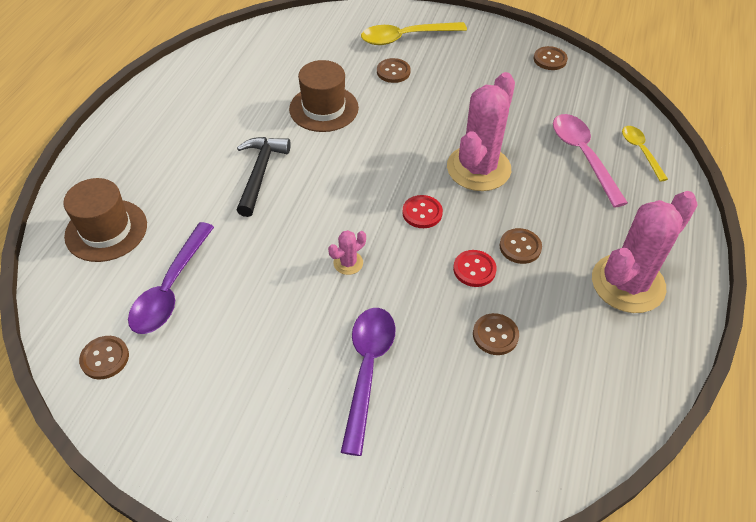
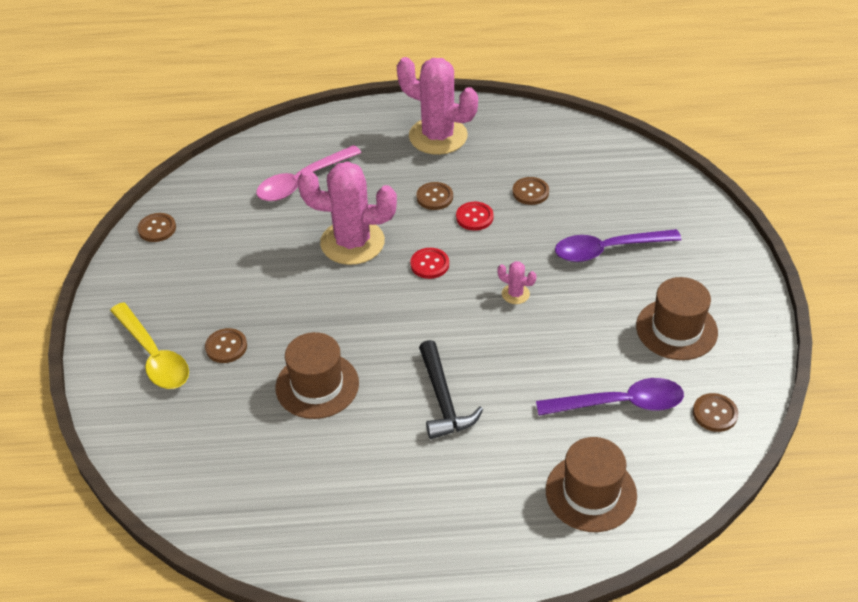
camera: 110 degrees left, 5 degrees down
(221, 379) = (676, 329): none -> brown hat
(260, 173) = (443, 400): black hammer -> black hammer turned 90 degrees counterclockwise
(640, 151) = (279, 149): yellow spoon -> none

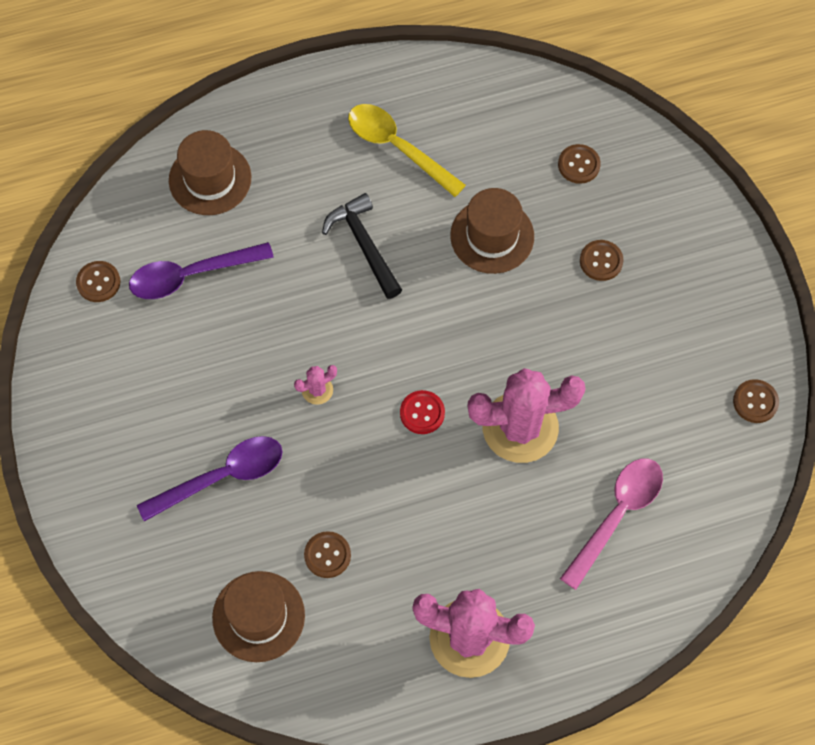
camera: 165 degrees right, 20 degrees up
(154, 356) = (669, 236): yellow spoon -> yellow spoon (397, 147)
(434, 197) = (444, 521): brown button -> brown button (579, 165)
(474, 217) = (387, 497): red button -> none
(515, 294) = (317, 390): pink cactus -> pink cactus turned 45 degrees counterclockwise
(676, 329) = (138, 377): brown hat -> brown hat (258, 616)

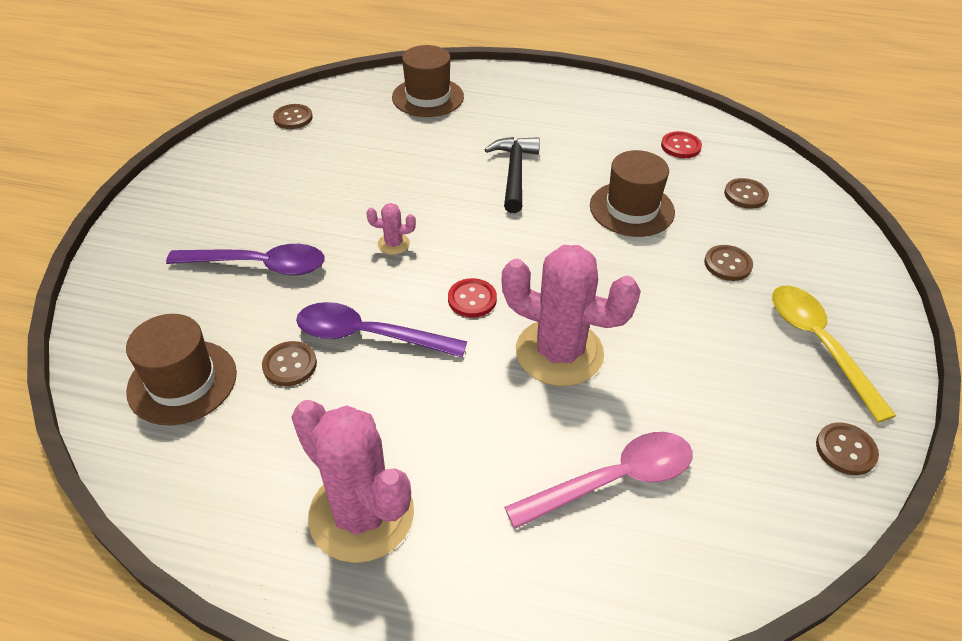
camera: 30 degrees right, 20 degrees down
(191, 275) = (363, 139): purple spoon -> purple spoon (369, 336)
(397, 147) = (589, 131): yellow spoon -> yellow spoon (818, 345)
(493, 126) = (680, 146): none -> red button

